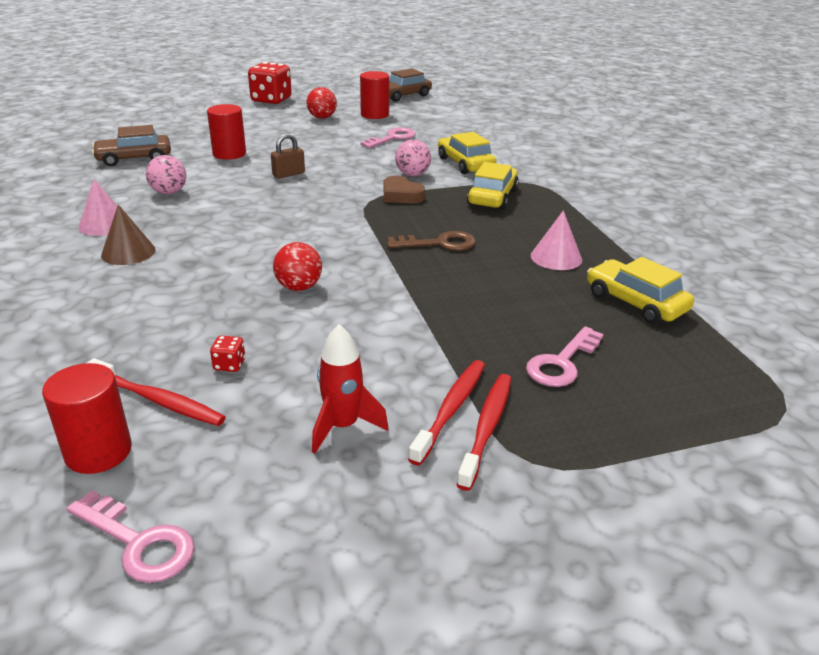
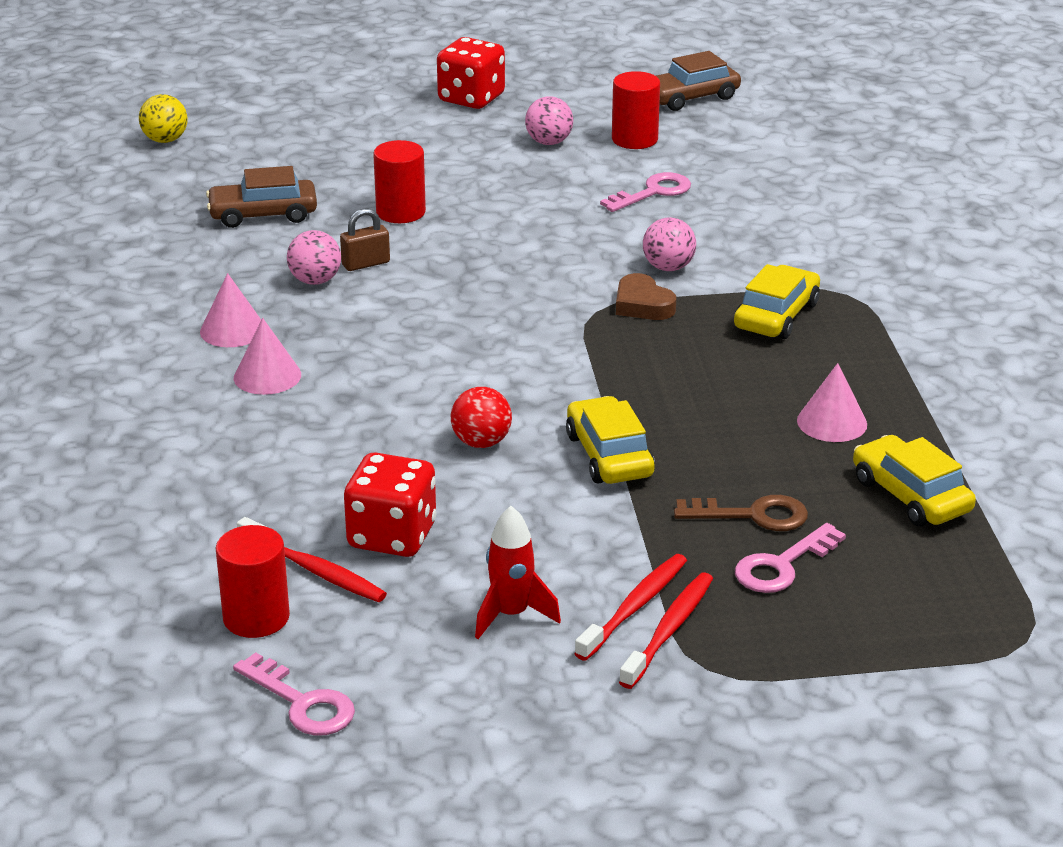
camera: 10 degrees right, 0 degrees up
(71, 124) = (165, 140): none -> yellow ball
(128, 252) = (267, 376): brown cone -> pink cone
(229, 365) = (392, 536): red dice -> red dice, size x2.41
(288, 174) = (485, 256): brown padlock -> brown padlock (366, 264)
(322, 117) = (549, 142): red ball -> pink ball
(439, 243) = (677, 390): brown key -> brown key (753, 515)
(465, 164) = (754, 250): yellow car -> yellow car (609, 455)

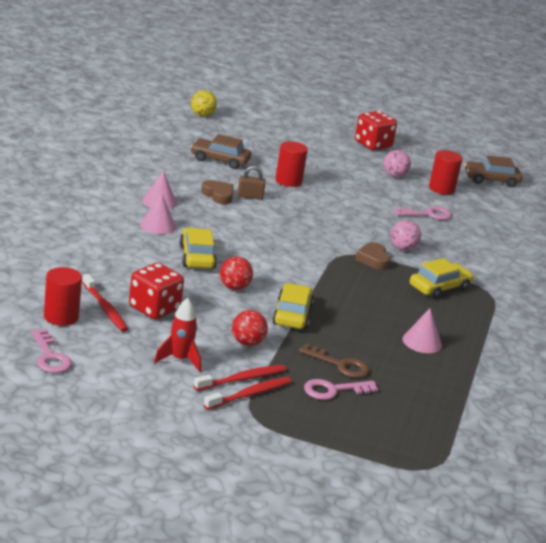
camera: 20 degrees right, 5 degrees down
(315, 281) = (218, 195): pink ball -> brown heart
(586, 536) = (247, 343): none -> red ball
(911, 495) = (432, 387): yellow car -> yellow car (197, 257)

